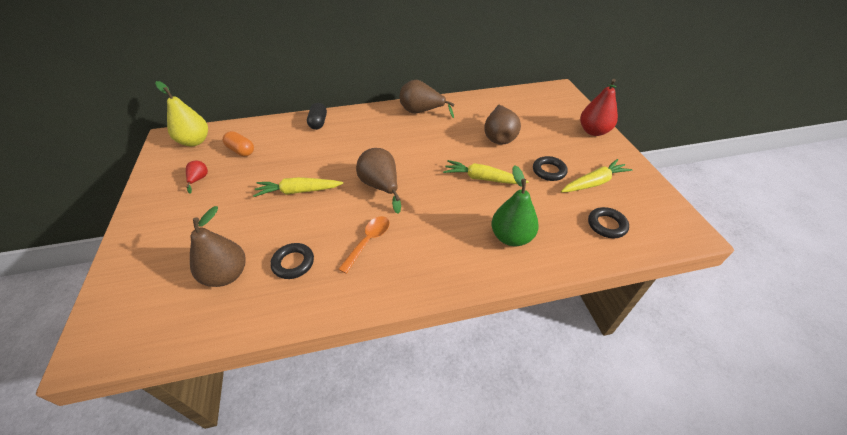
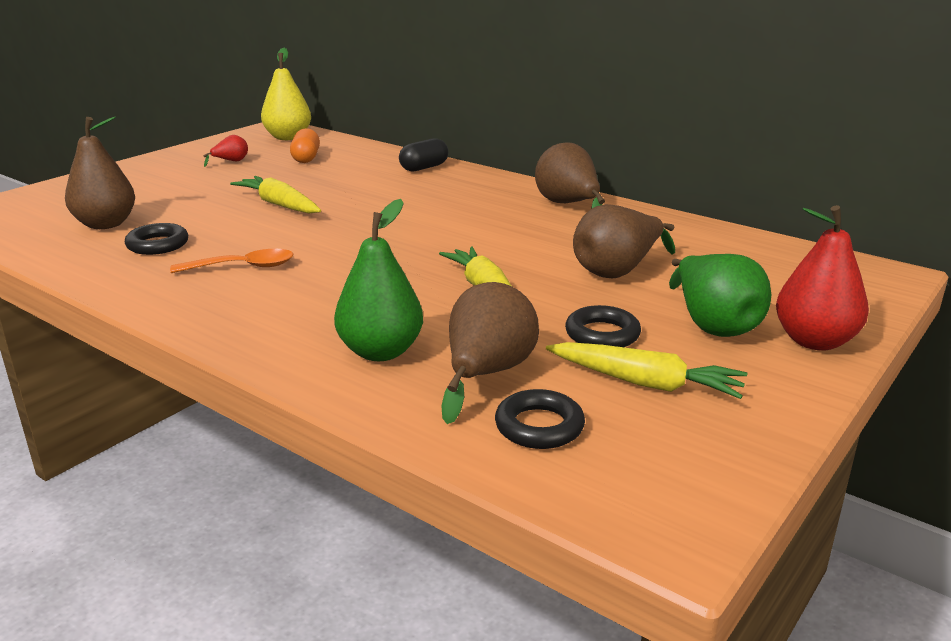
camera: 50 degrees right, 20 degrees down
(381, 186) = (357, 239): brown pear -> brown pear (487, 374)
(564, 143) = (713, 325): none -> green pear

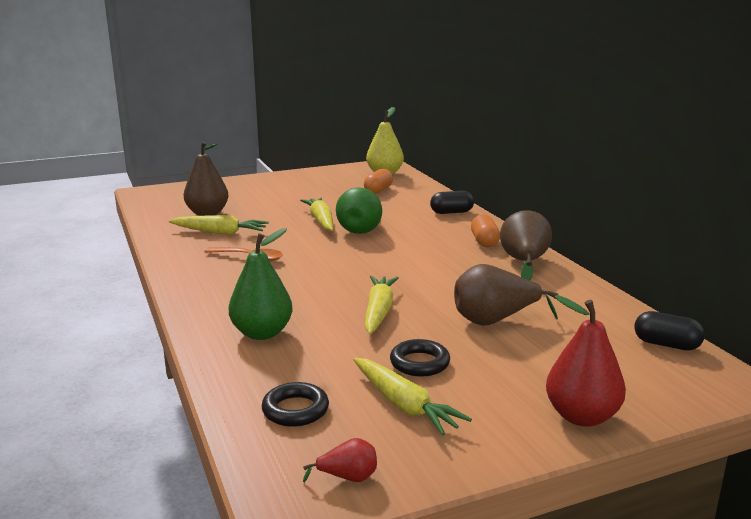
camera: 30 degrees right, 5 degrees down
(158, 245) = (220, 232): black ring -> yellow carrot
(231, 161) = (327, 185): red pear -> red pear (348, 478)
(487, 374) = (307, 367): brown pear -> none
(500, 192) = (484, 242): none -> orange capsule
(713, 325) = (514, 380): green pear -> green pear (361, 229)
(793, 254) = (666, 345): none -> black capsule

